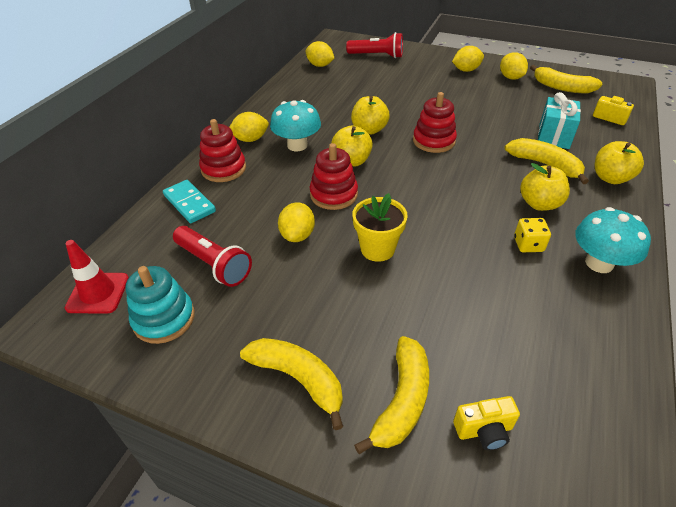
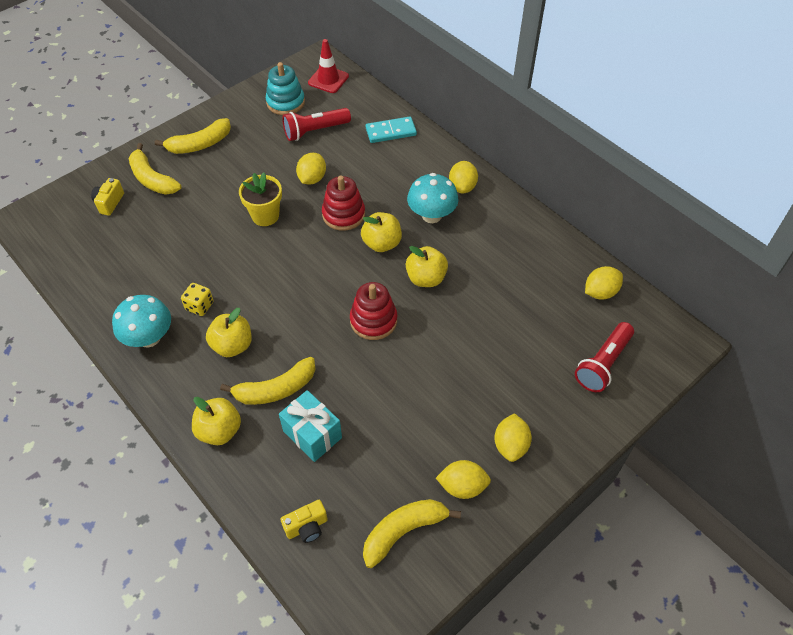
camera: 115 degrees right, 10 degrees up
(223, 169) = (425, 159): red stacking toy -> none
(297, 235) = (312, 178): yellow lemon -> yellow lemon turned 75 degrees clockwise

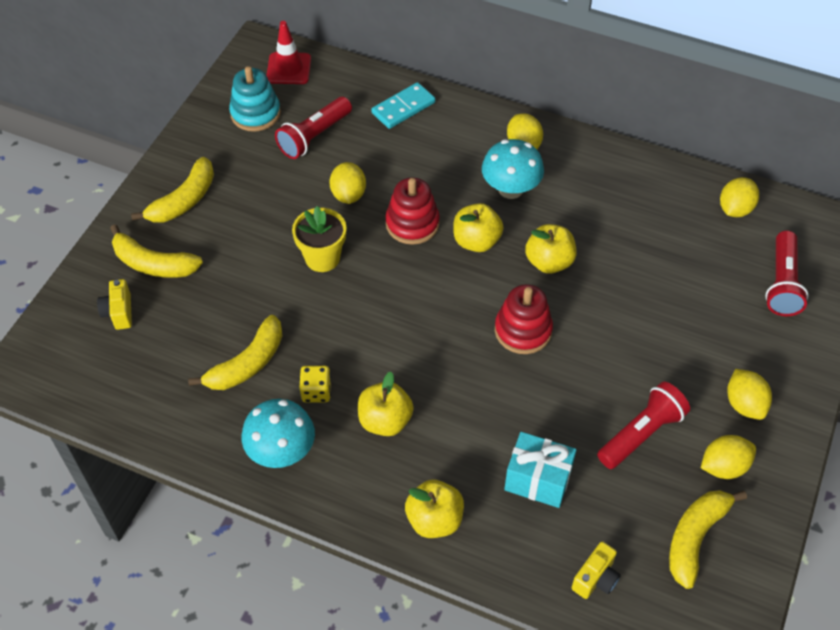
camera: 25 degrees left, 0 degrees up
(275, 389) = (466, 449): yellow banana -> yellow banana (247, 363)
(413, 433) = (641, 433): none -> red flashlight

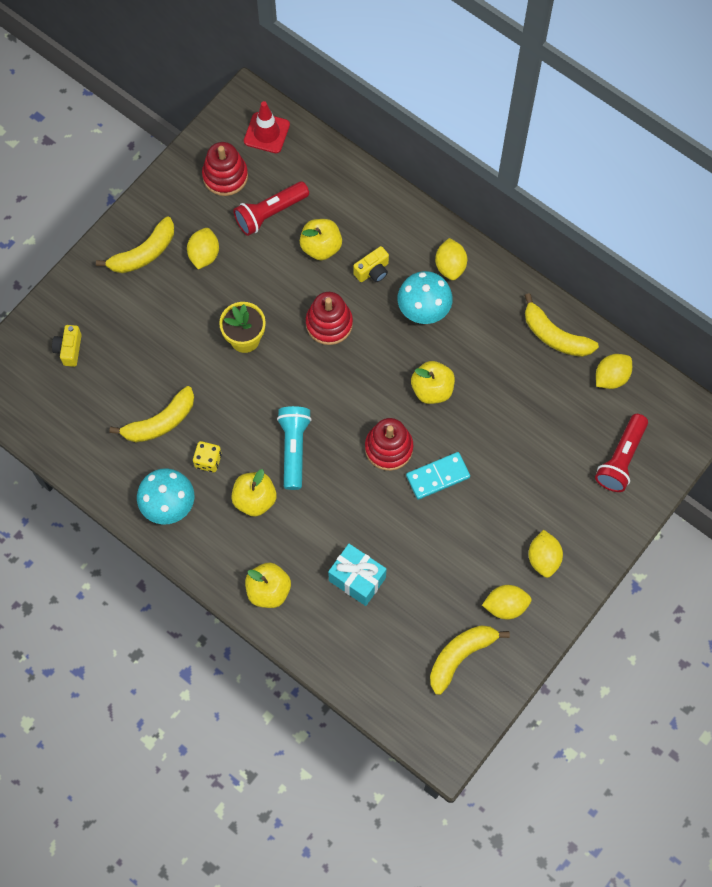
camera: 15 degrees right, 15 degrees up
(153, 264) = (105, 310): yellow banana -> yellow banana (555, 336)
(255, 113) = (225, 176): turquoise stacking toy -> red stacking toy
(348, 195) = (283, 281): yellow lemon -> yellow lemon (204, 255)
(403, 108) = (356, 201): turquoise domino -> turquoise domino (438, 477)
(414, 356) = (294, 449): none -> turquoise flashlight
(476, 241) = (378, 354): yellow apple -> yellow apple (321, 247)
(595, 578) = (374, 667): yellow camera -> yellow camera (372, 271)
(641, 433) = (451, 562): red flashlight -> none

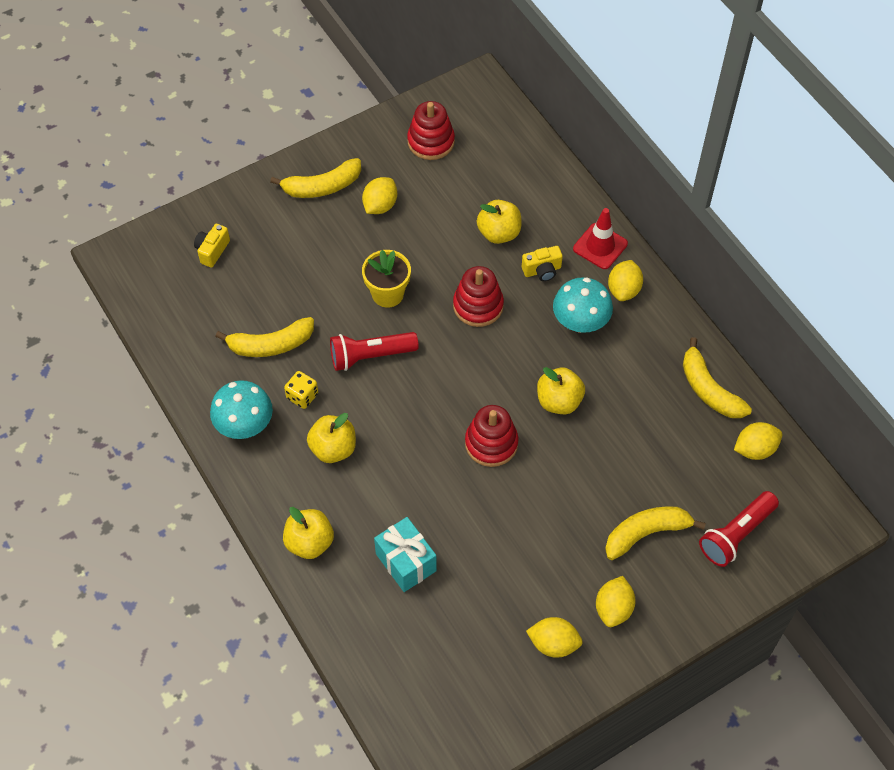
camera: 20 degrees right, 10 degrees down
(266, 133) = (487, 115): red traffic cone -> red traffic cone (600, 246)
(270, 213) = (461, 188): red flashlight -> red flashlight (370, 356)
(294, 449) = (393, 412): turquoise flashlight -> none
(438, 477) = (531, 488): turquoise domino -> none
(460, 656) = (484, 679): yellow banana -> yellow banana (646, 533)

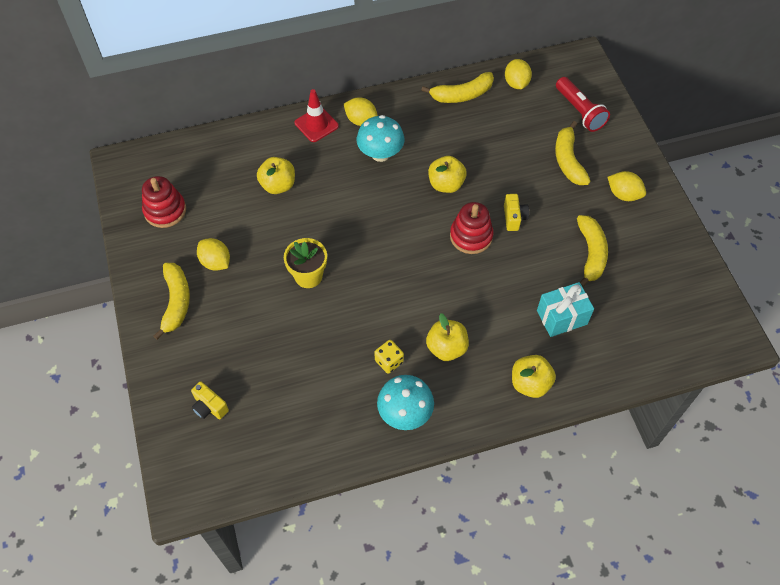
camera: 75 degrees left, 0 degrees up
(270, 345) = (329, 376): yellow banana -> yellow banana (591, 254)
(370, 356) = (365, 302): red flashlight -> none
(478, 306) = (342, 215): red stacking toy -> none
(542, 270) = (325, 166): yellow camera -> yellow camera (514, 218)
(553, 643) = (645, 237): yellow lemon -> none

